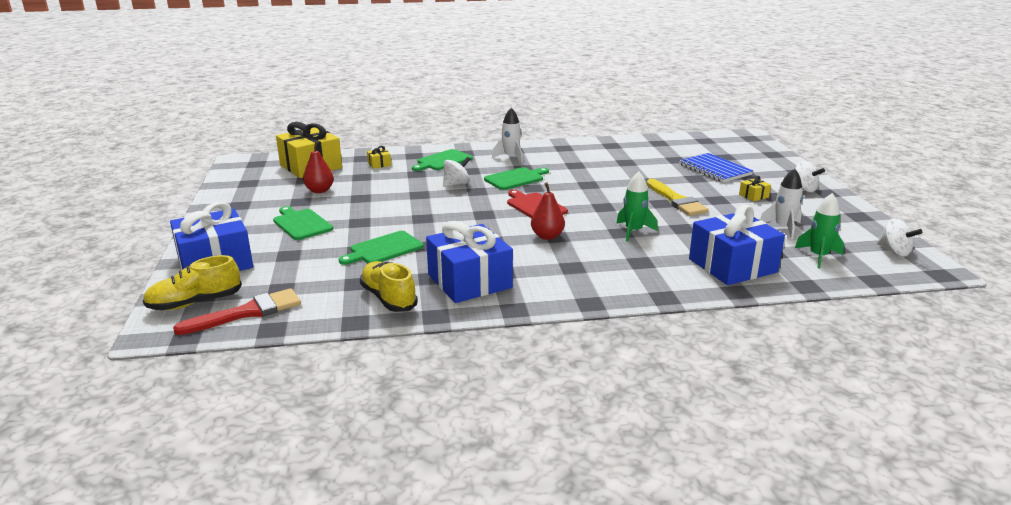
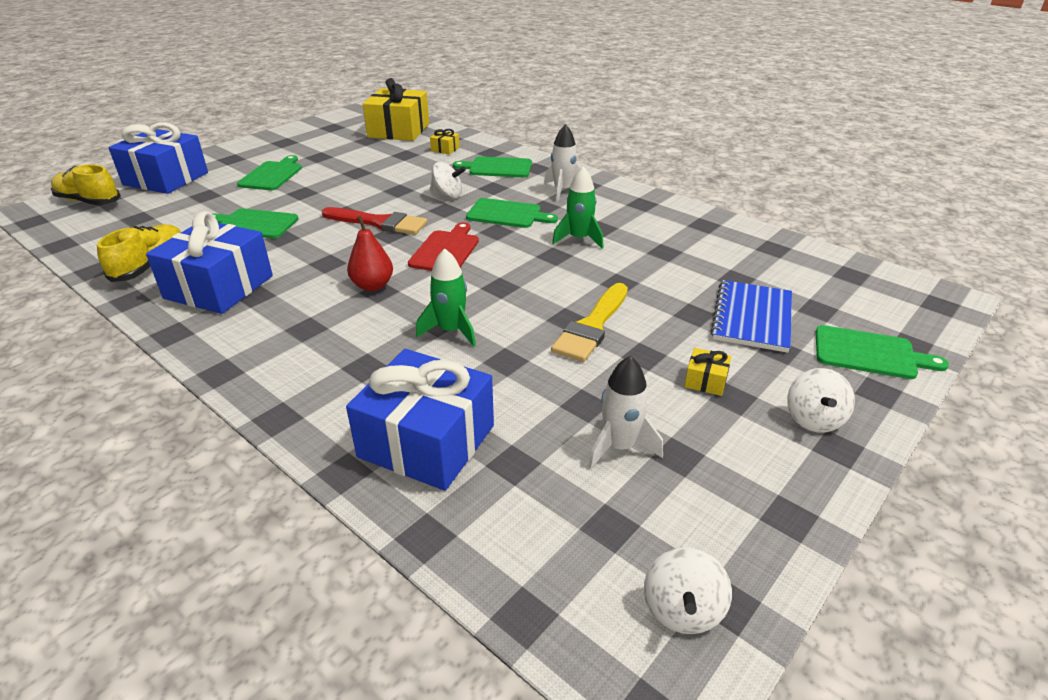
camera: 50 degrees right, 10 degrees up
(247, 312) = (84, 224): red brush -> red brush (379, 223)
(319, 190) = (351, 153): red pear -> none
(770, 162) = (869, 353): none -> green cutting board
(818, 256) = (551, 517): green rocket -> green rocket (579, 239)

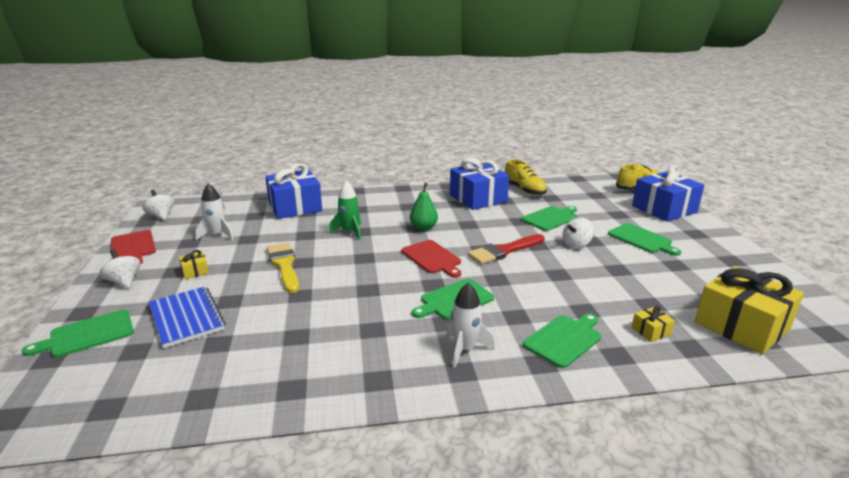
camera: 130 degrees right, 10 degrees down
(372, 285) = (423, 228): red pear -> green pear
(447, 195) = (524, 290): white spinning top -> white spinning top (576, 245)
(579, 239) = (372, 310): green rocket -> none
(780, 508) = (133, 247): none -> red cutting board

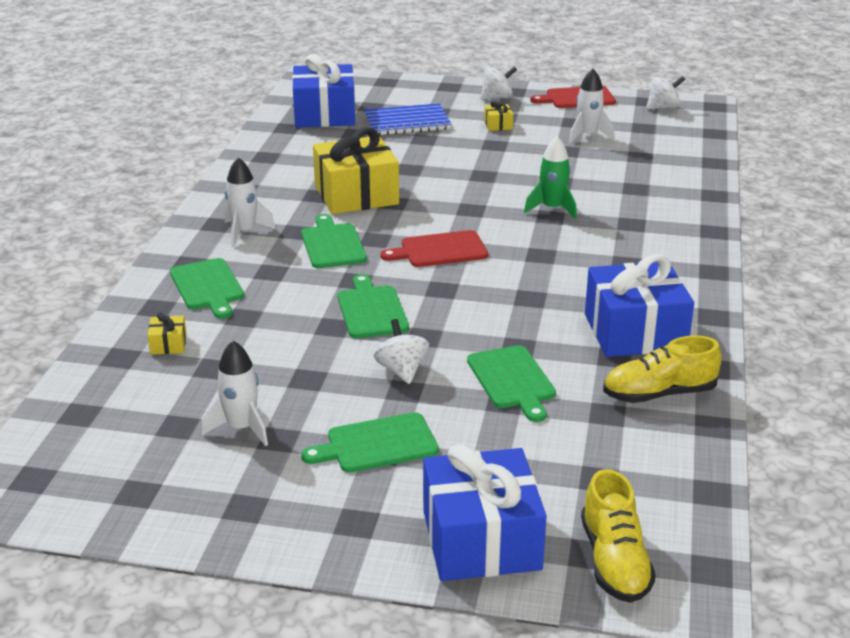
camera: 110 degrees right, 5 degrees up
(88, 334) = (410, 90): green cutting board -> green cutting board (371, 310)
(284, 265) = (482, 165): yellow brush -> none
(295, 207) = (660, 182): blue gift -> blue gift (324, 114)
(423, 228) = (537, 261): green pear -> none
(504, 251) = (424, 304): red brush -> none
(684, 277) = (241, 428): none -> white rocket
(741, 326) = (112, 415): yellow gift -> yellow gift (356, 195)

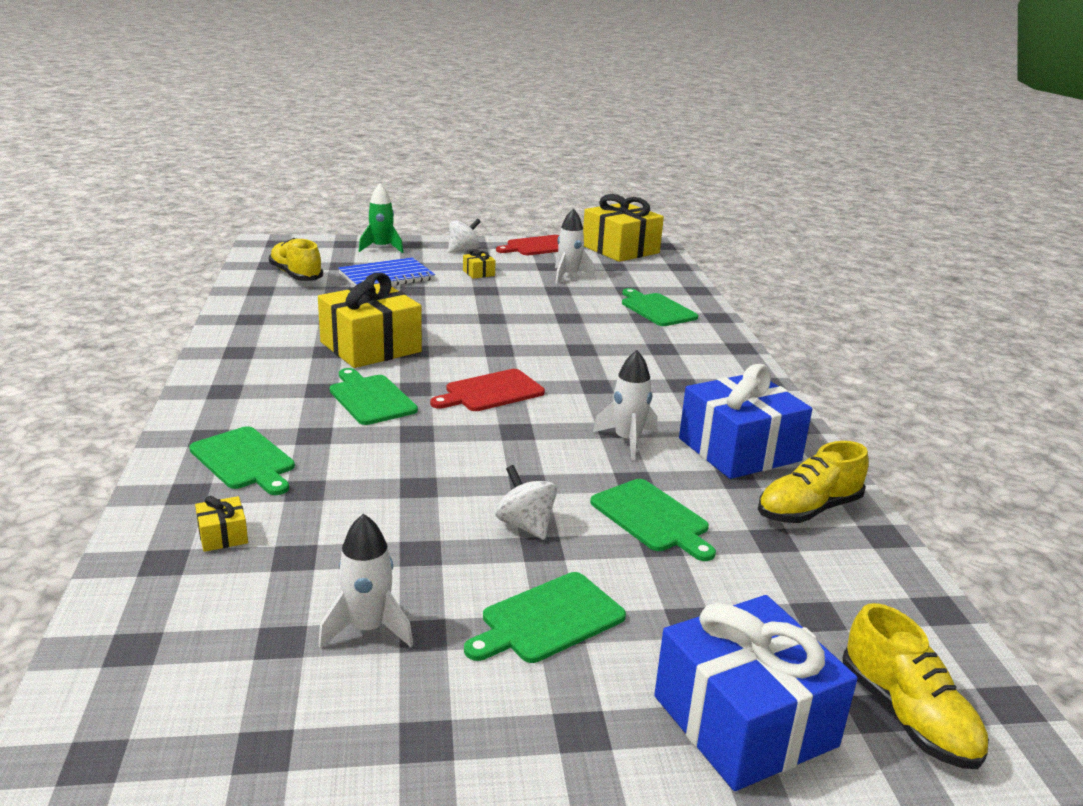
camera: 20 degrees left, 5 degrees down
(244, 232) = (262, 396): white rocket -> white rocket (627, 440)
(324, 114) = (296, 275): blue gift -> yellow shoe
(371, 310) = (452, 462): green cutting board -> green cutting board (656, 309)
(552, 209) = (579, 342): green rocket -> green rocket (381, 248)
(663, 108) = (620, 249): white spinning top -> yellow gift

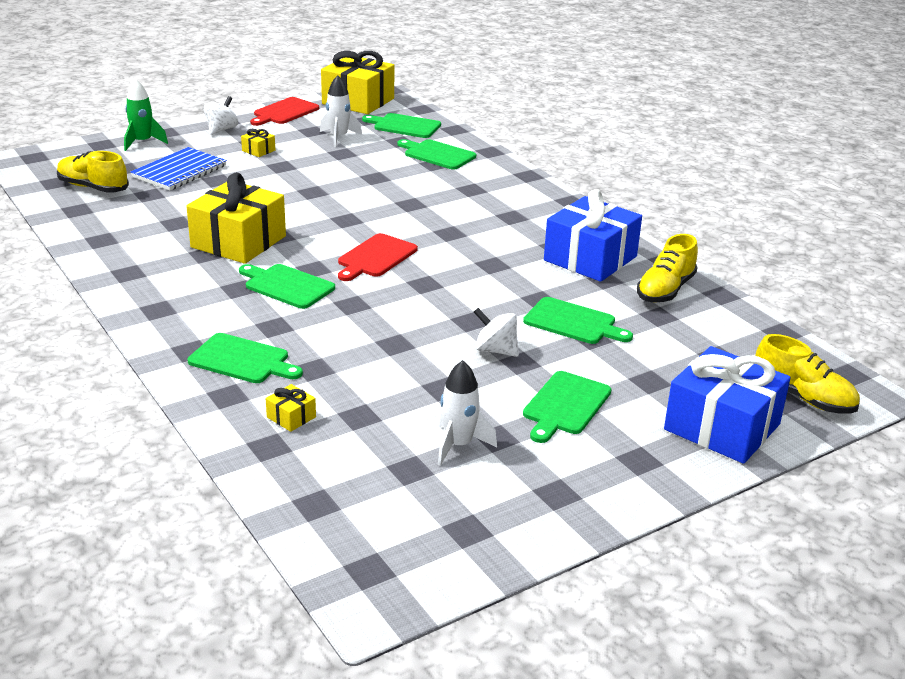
camera: 25 degrees left, 5 degrees up
(627, 440) = (510, 271): white rocket -> none
(646, 278) = (404, 126): none -> green cutting board

